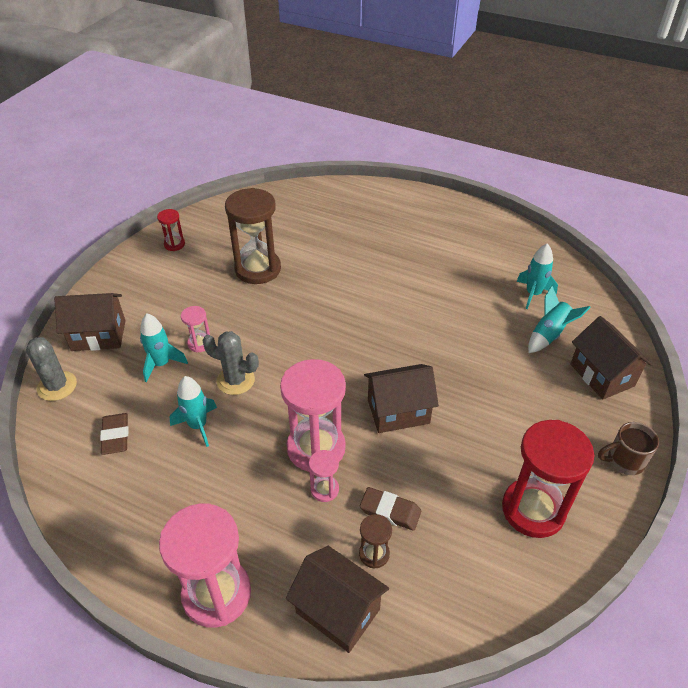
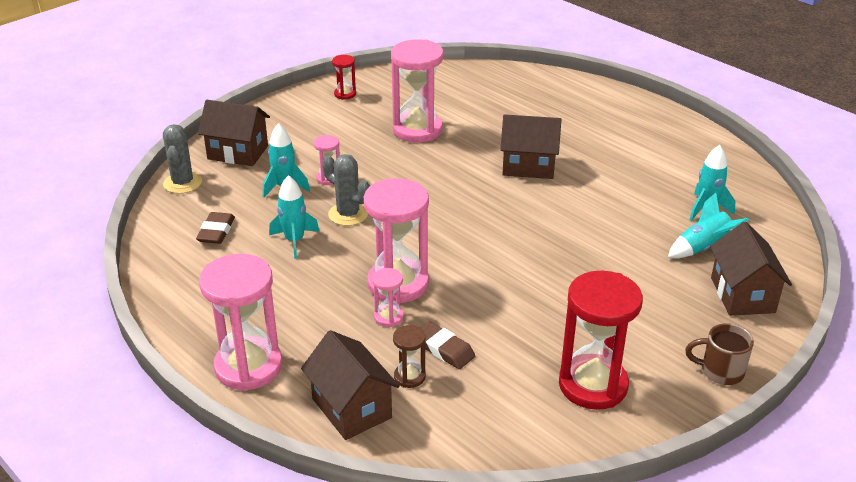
camera: 20 degrees right, 10 degrees down
(258, 269) = (417, 130): brown hourglass -> pink hourglass
(398, 411) = (497, 275): brown house -> brown house (528, 166)

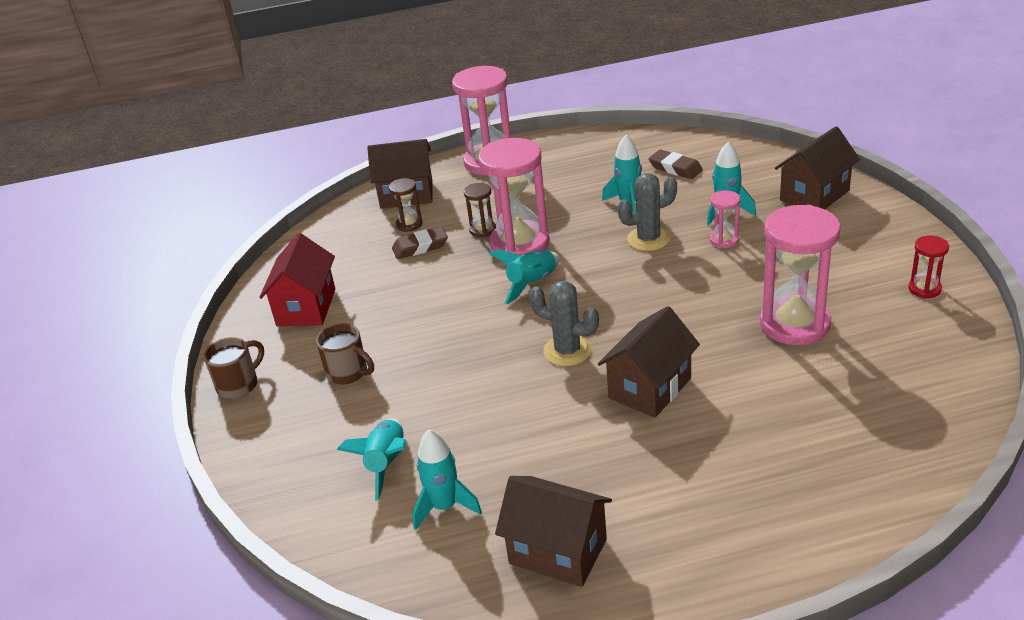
camera: 125 degrees right, 0 degrees up
(182, 183) = (772, 160): grey cactus -> grey cactus (567, 351)
(388, 317) = (482, 230): pink hourglass -> brown hourglass
(452, 255) = (532, 283): none -> turquoise rocket
(593, 385) = (306, 307): red hourglass -> red house
(644, 310) = (348, 373): none -> brown mug
(742, 295) = (297, 453): brown house -> brown house (558, 551)

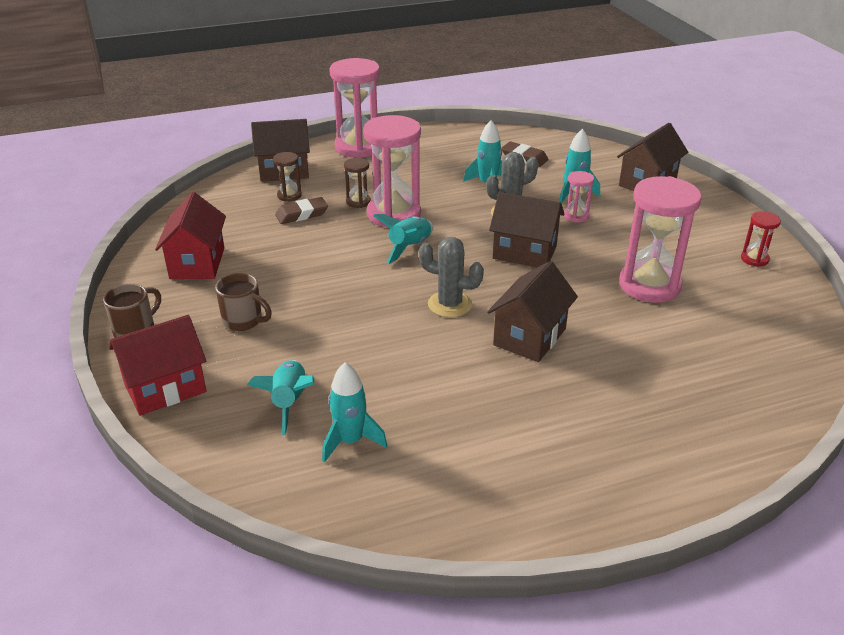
camera: 10 degrees left, 0 degrees up
(263, 448) = (165, 388): none -> red house
(558, 551) = (465, 481): brown house -> brown house (524, 252)

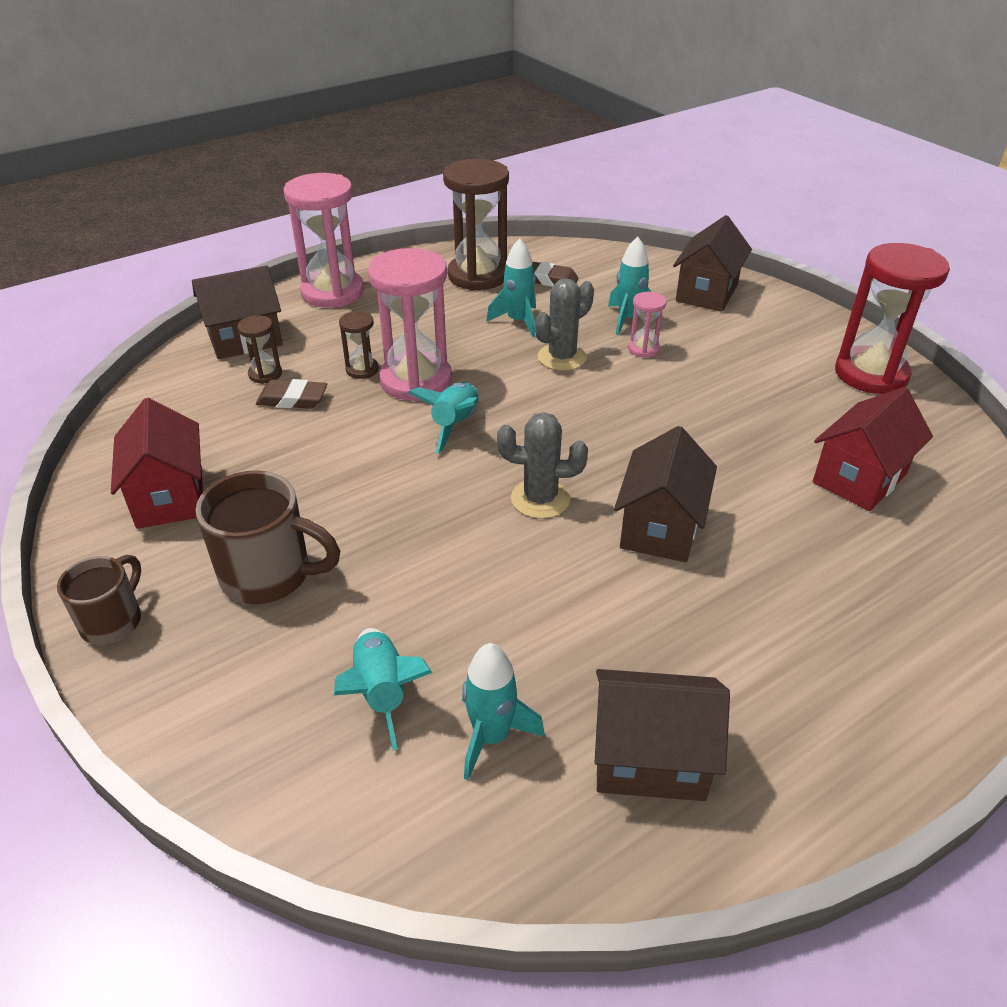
camera: 15 degrees left, 5 degrees up
(165, 388) = (190, 708): red house -> red house (859, 478)
(244, 321) = (269, 575): brown mug -> brown mug, size x1.57
(301, 214) = (292, 399): brown eraser -> brown eraser turned 45 degrees clockwise
(471, 148) = (478, 276): none -> brown hourglass
(524, 252) = (603, 409): brown house -> brown house (649, 759)
(649, 285) = (770, 429): pink hourglass -> none
(754, 259) = (871, 374): red hourglass -> red hourglass, size x2.15

